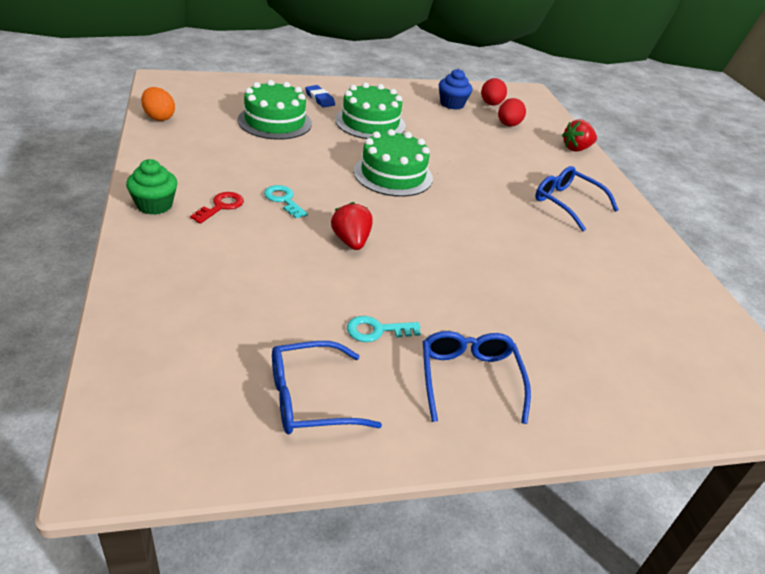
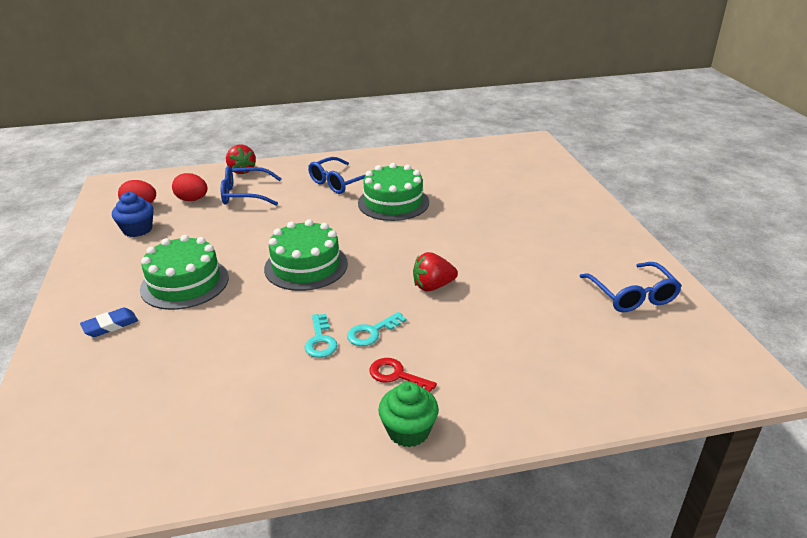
camera: 85 degrees left, 5 degrees down
(159, 117) = (160, 481): orange egg -> none
(275, 122) = (179, 358): green cake -> green cake (393, 202)
(377, 330) = (545, 270): turquoise key -> turquoise key (320, 340)
(469, 378) = (572, 233): blue glasses -> blue glasses (244, 194)

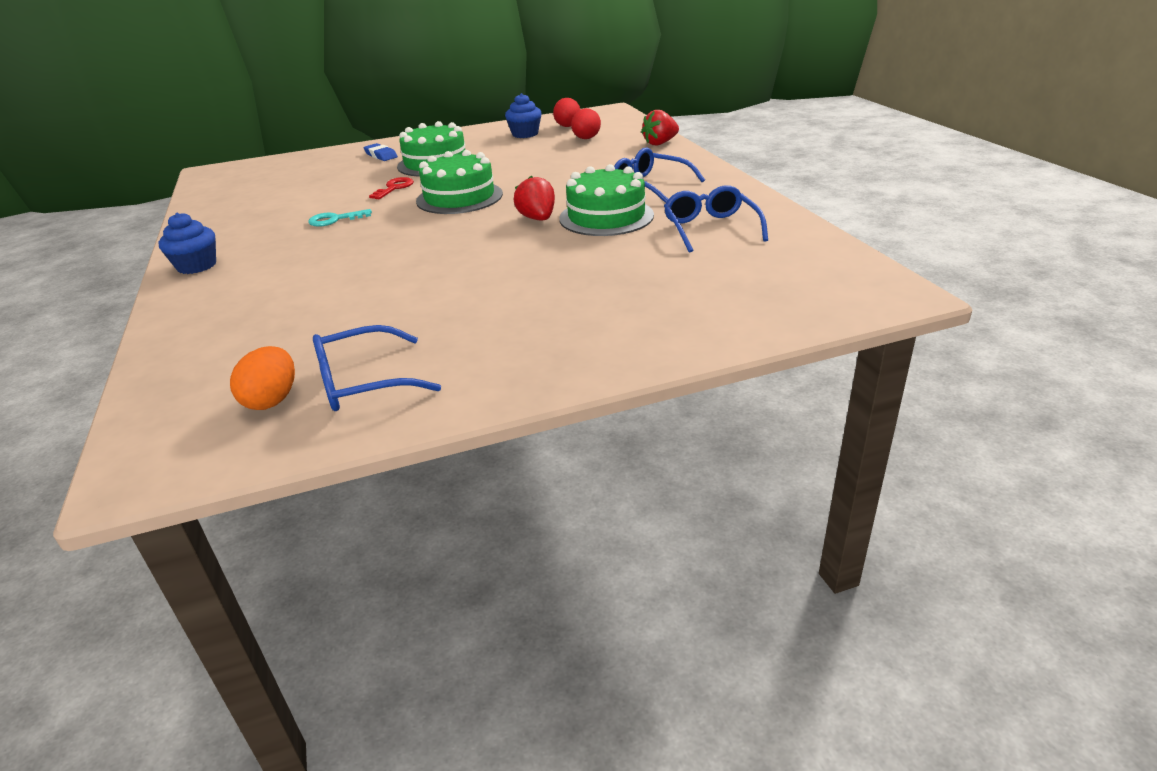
camera: 85 degrees right, 0 degrees up
(244, 194) = (604, 153): blue glasses -> blue glasses (710, 228)
(372, 332) = (339, 237): turquoise key -> none
(396, 375) = (270, 254): red key -> red key (394, 188)
(408, 431) = (197, 266): green cupcake -> blue cupcake
(433, 286) = (412, 255): red strawberry -> red strawberry (537, 219)
(659, 332) = (272, 400): none -> orange egg

